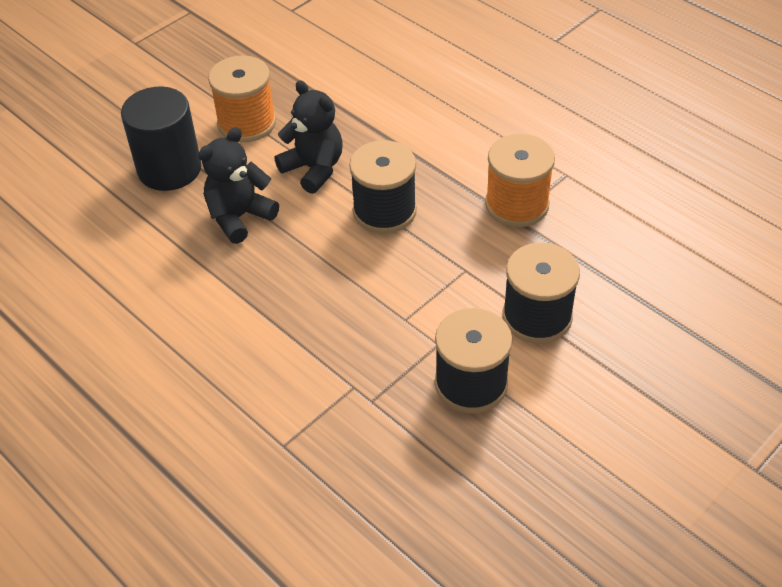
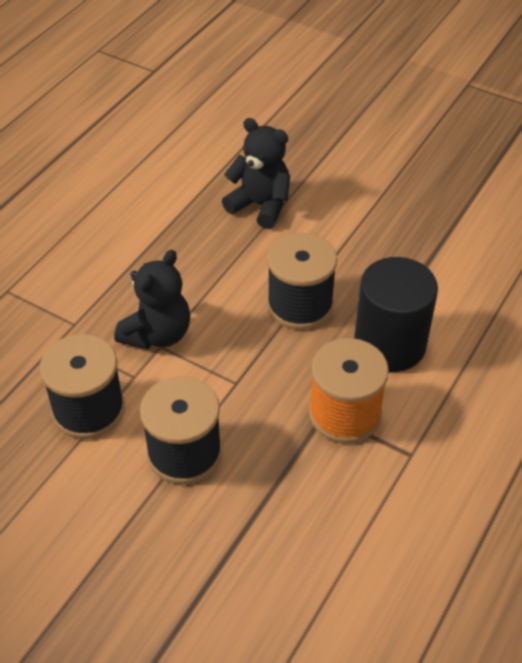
camera: 75 degrees right, 0 degrees up
(169, 169) = (306, 148): black cylinder -> black cylinder (389, 344)
(247, 123) = (387, 182): orange spool -> none
(314, 169) = (341, 242): black teddy bear -> black teddy bear (157, 334)

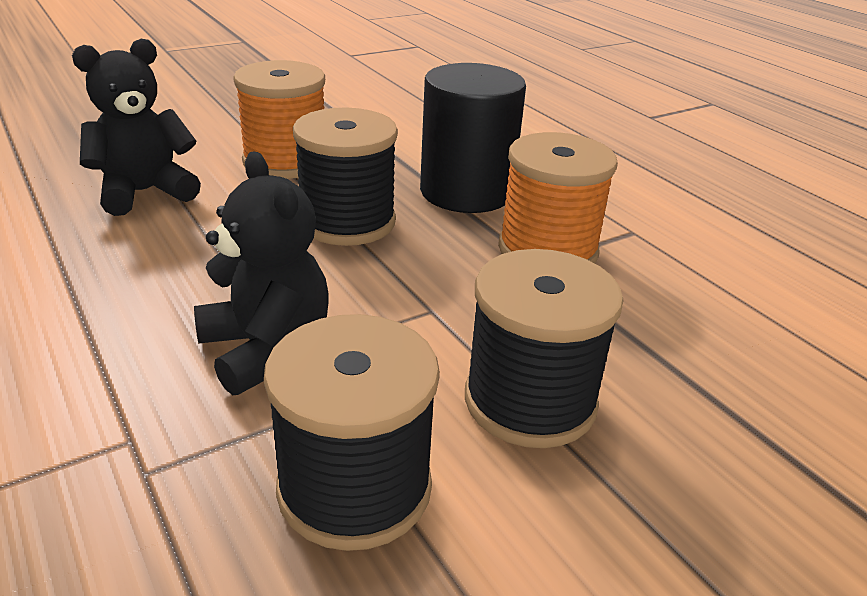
camera: 65 degrees left, 15 degrees down
(351, 239) = (285, 161): none -> orange spool

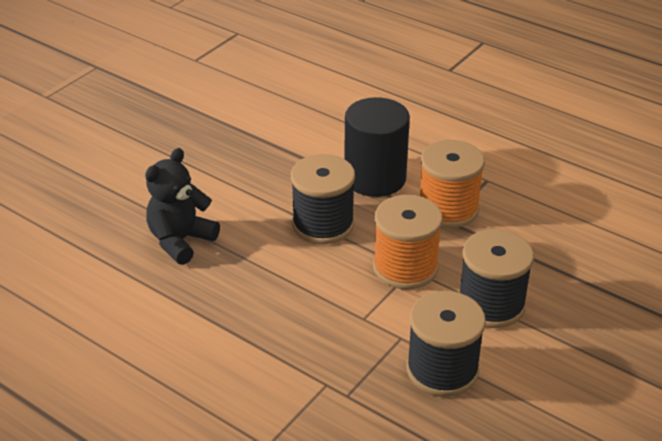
camera: 20 degrees left, 5 degrees up
(266, 350) = (348, 320): black teddy bear -> none
(285, 161) = (244, 187): orange spool -> orange spool (405, 267)

